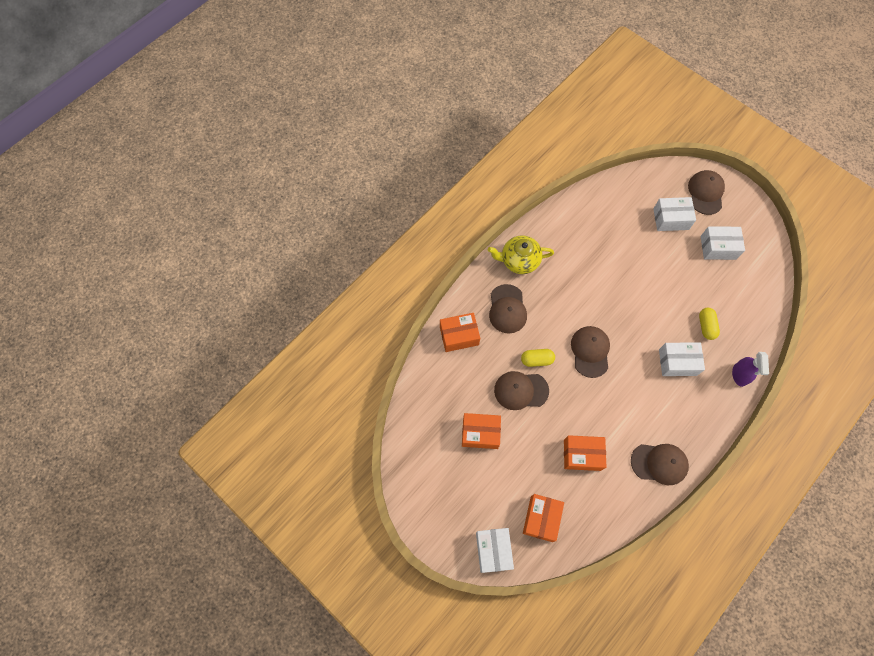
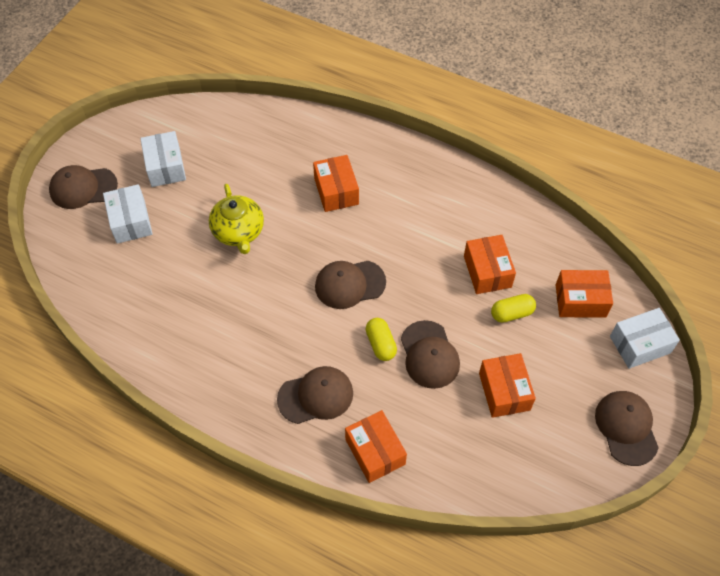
camera: 105 degrees left, 10 degrees down
(519, 260) = (234, 396): yellow teapot -> yellow teapot (238, 232)
(659, 463) = (467, 194): brown cap -> brown cap (626, 428)
(677, 362) = (336, 191): white box -> orange box
(706, 326) = (280, 168): yellow capsule -> yellow capsule (511, 313)
(739, 375) = (334, 131): purple spray bottle -> none

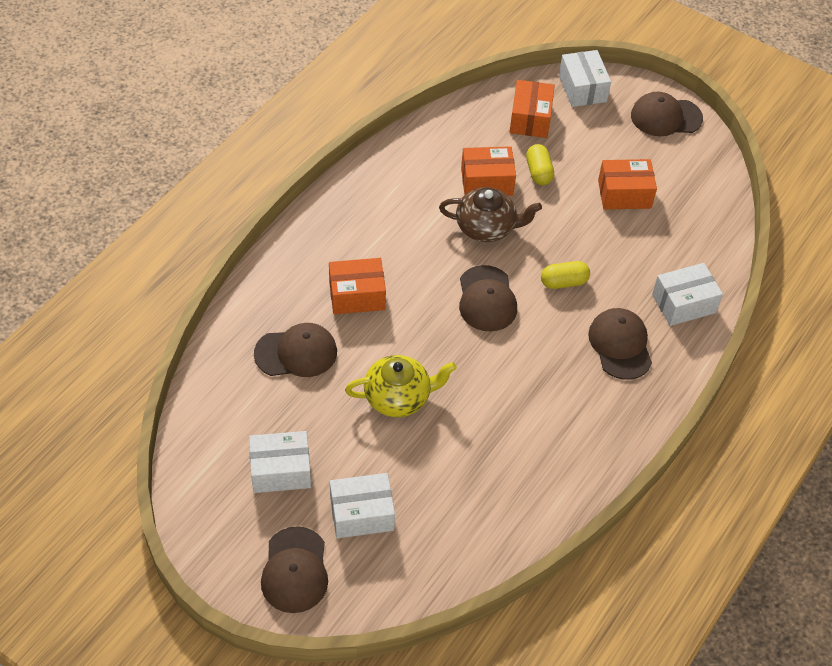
camera: 85 degrees left, 5 degrees down
(375, 452) = (683, 303): orange box -> white box
(429, 355) = (580, 244): brown cap -> brown cap (296, 353)
(431, 276) = (486, 227): none -> brown teapot

